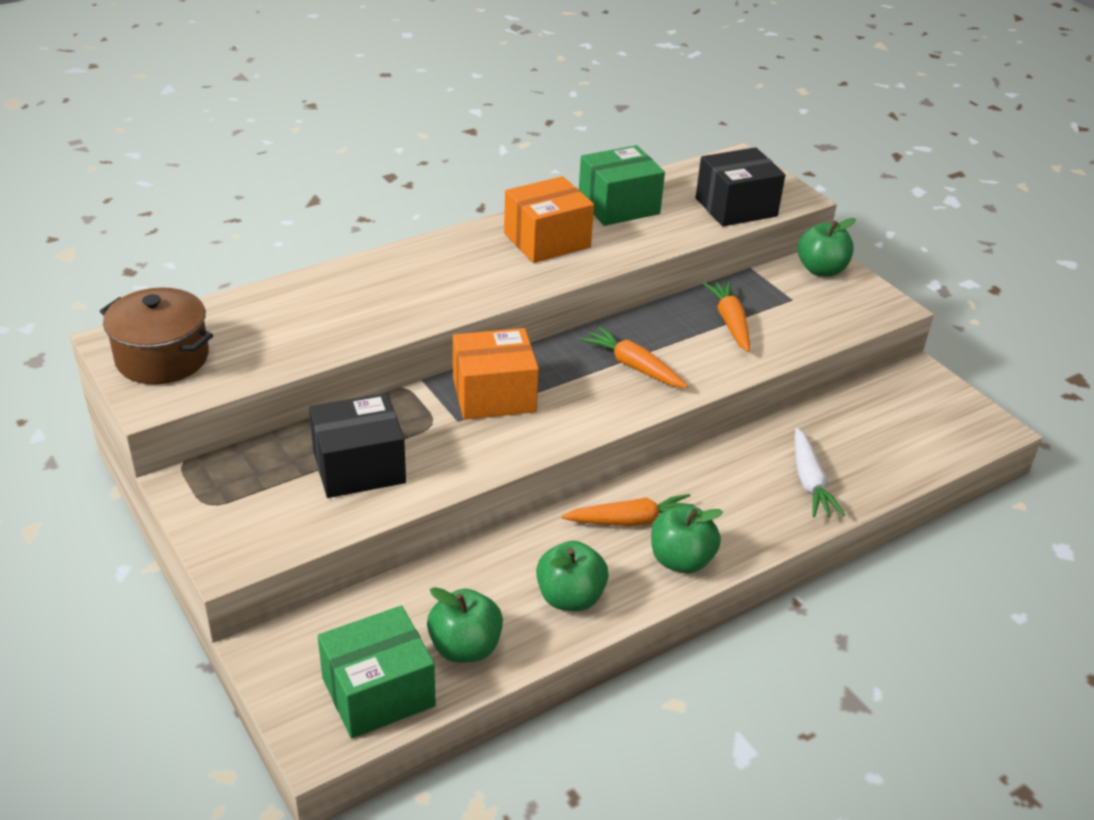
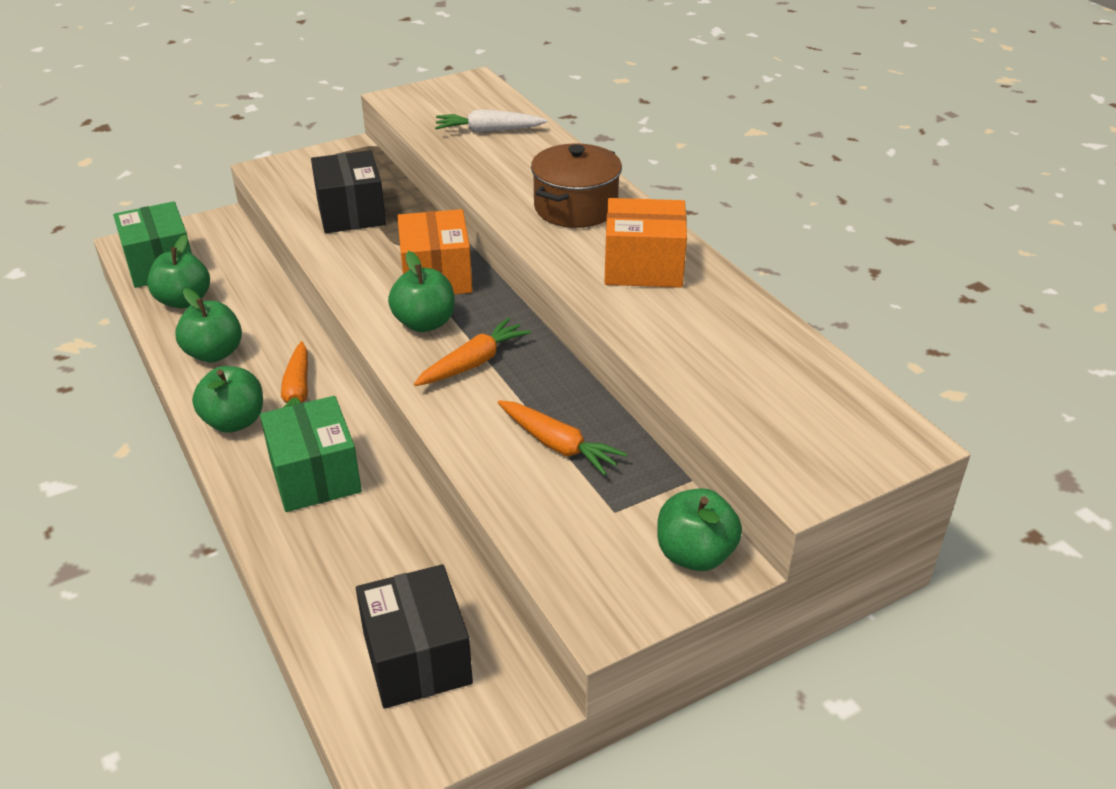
camera: 95 degrees right, 0 degrees up
(162, 358) = (449, 97): brown pot -> brown pot (575, 208)
(547, 240) = (643, 267): orange box -> orange box turned 60 degrees counterclockwise
(576, 397) = (424, 323): none -> green apple
(618, 206) = (734, 320): green box -> green box (315, 475)
(730, 322) = (558, 445): orange carrot -> orange carrot turned 45 degrees clockwise
(736, 207) = (754, 420): black box -> black box (416, 658)
(809, 482) = (321, 533): white carrot -> white carrot (488, 130)

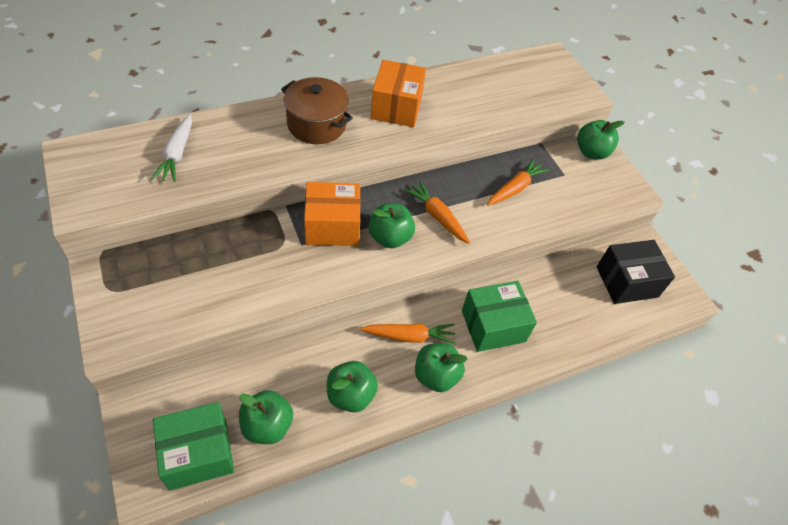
camera: 90 degrees left, 15 degrees up
(351, 213) = (222, 274): black box -> none

